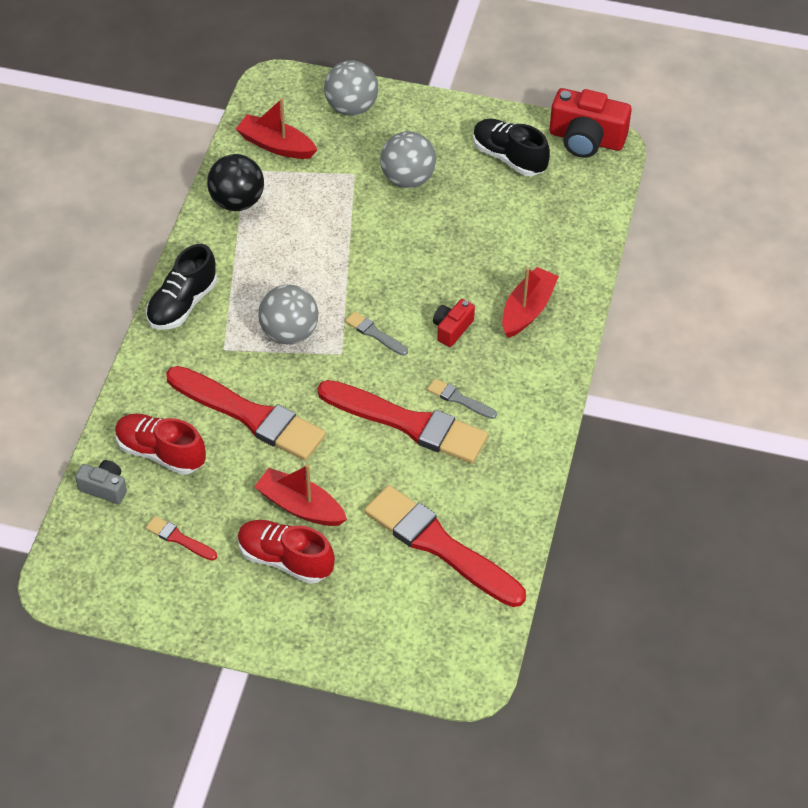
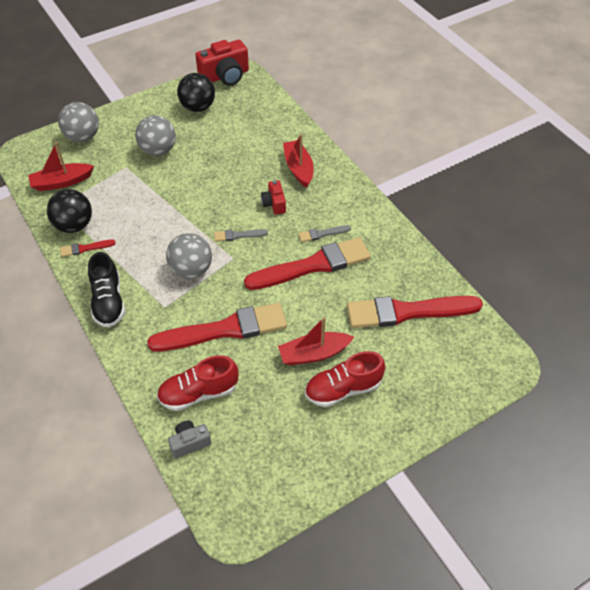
camera: 45 degrees left, 0 degrees up
(179, 538) = (271, 431): red brush -> red brush (85, 248)
(509, 157) = (198, 107): black shoe -> black ball

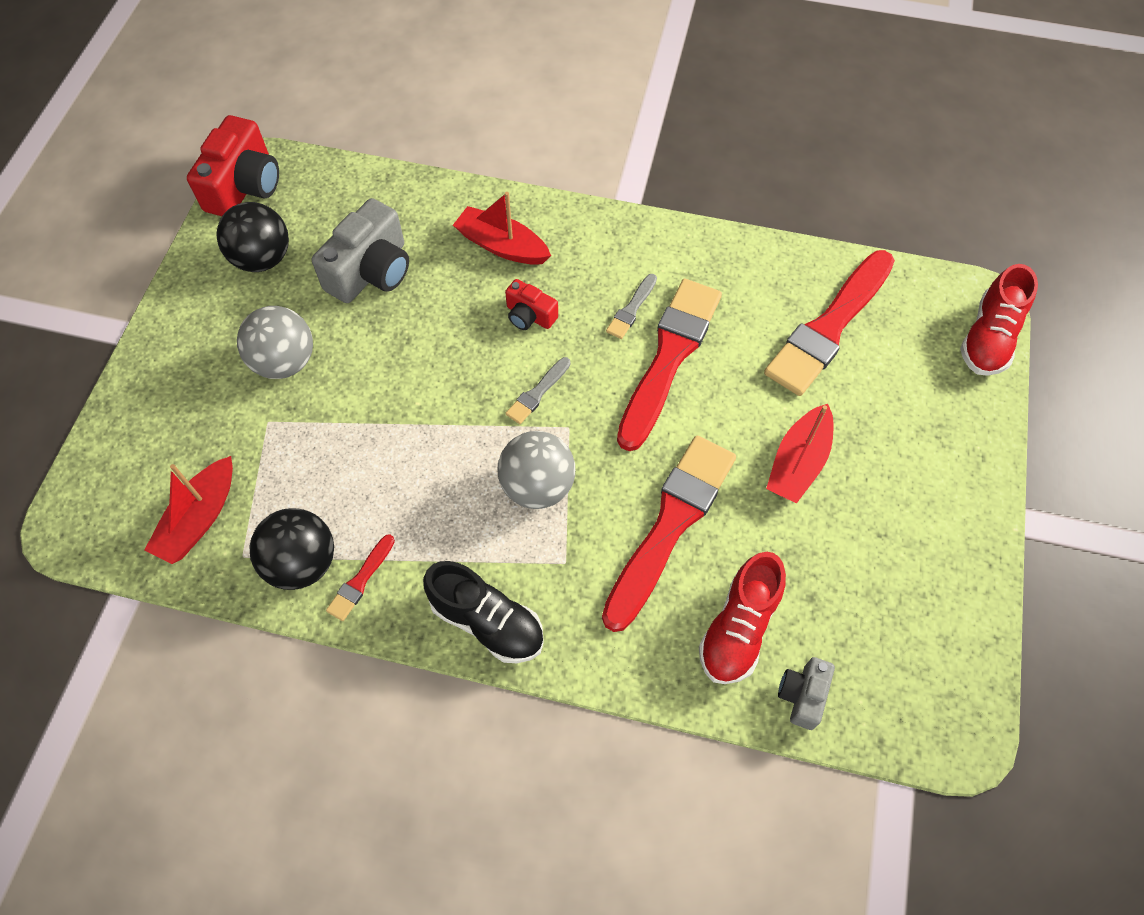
camera: 45 degrees left, 10 degrees up
(83, 137) = (143, 428): grey ball -> none
(232, 141) = (371, 271): none -> grey camera
(343, 389) = (874, 475): red shoe -> red shoe (988, 338)

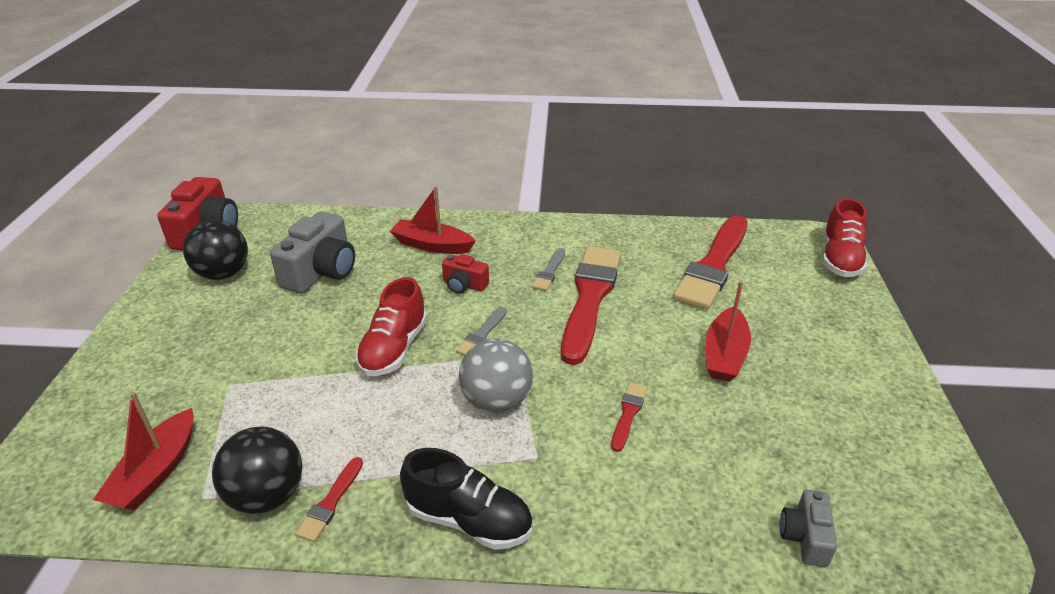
camera: 10 degrees left, 25 degrees down
(285, 362) = (245, 339): grey ball -> none
(670, 524) = (628, 414): red brush -> red brush, size x0.43
(738, 628) = (720, 488): red shoe -> red shoe (394, 349)

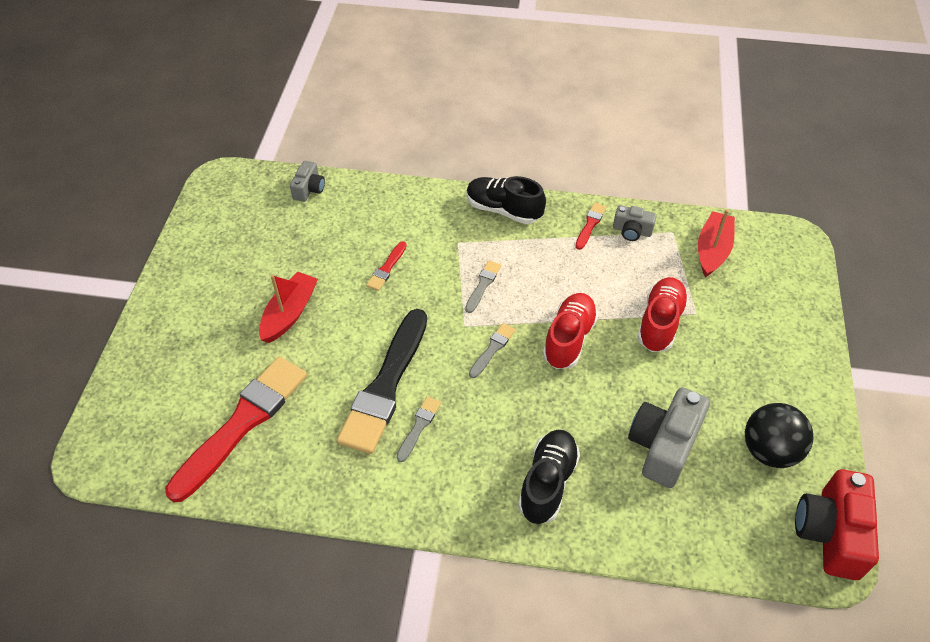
camera: 175 degrees left, 15 degrees up
(267, 495) = (632, 231): black ball -> grey camera
(432, 245) = (547, 483): red boat -> black shoe
(464, 285) = (509, 413): red camera -> none
(496, 401) = (483, 285): grey ball -> grey brush
(590, 298) = (385, 386): red brush -> black brush
(839, 259) = (102, 423): red shoe -> red shoe (660, 323)

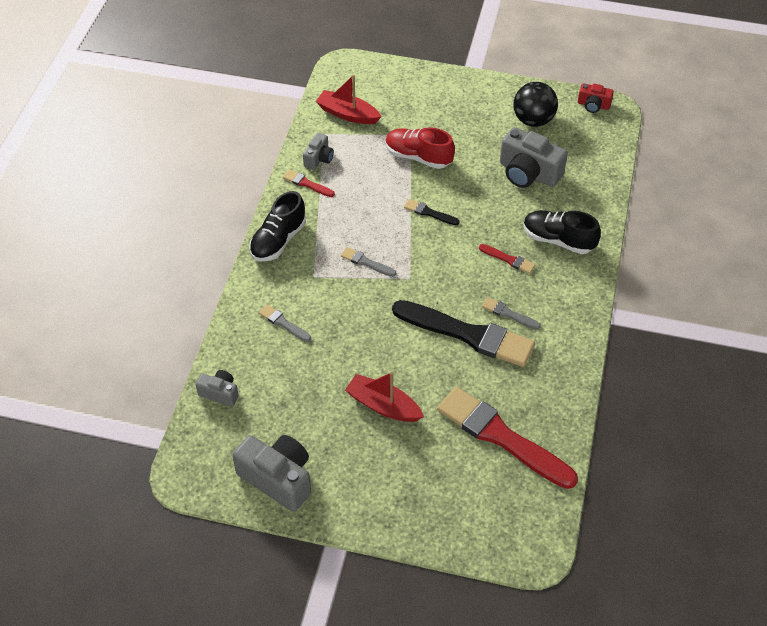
camera: 85 degrees left, 0 degrees up
(210, 240) = (278, 478): none -> grey camera
(386, 268) = (337, 330): red brush -> red brush (508, 259)
(492, 349) = (435, 261): grey brush -> grey brush (283, 323)
(569, 339) = (429, 213): red shoe -> black brush
(830, 533) = (593, 105): red camera -> red camera, size x0.54

